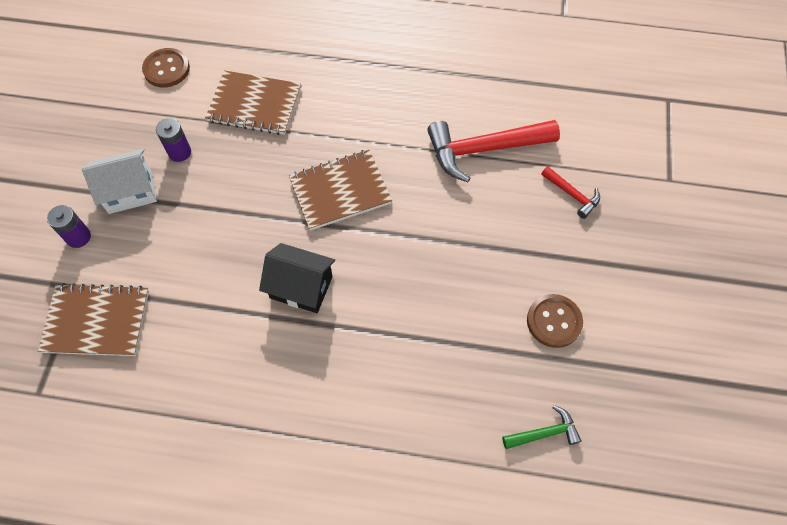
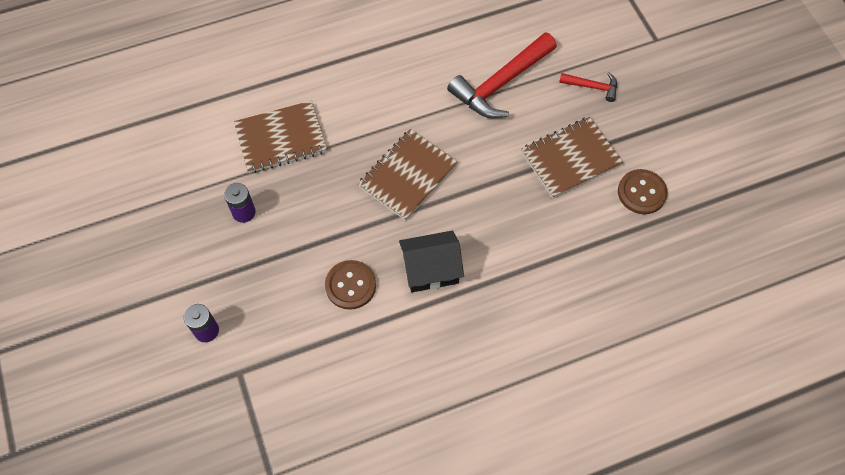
camera: 30 degrees left, 0 degrees up
(97, 321) = (277, 390): brown notebook -> brown notebook (570, 158)
(130, 191) = (224, 268): white house -> none
(166, 69) = (176, 145): brown button -> brown button (350, 285)
(544, 433) = (687, 279): green hammer -> none

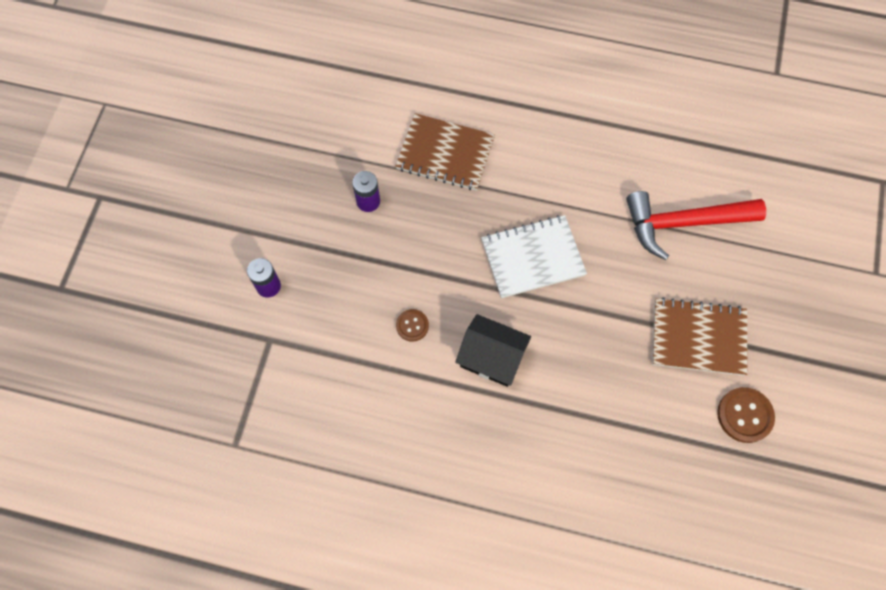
camera: 35 degrees right, 5 degrees up
(350, 285) = (412, 325): brown button -> brown button, size x0.62
(408, 176) = (532, 258): brown notebook -> white notebook
(592, 87) = (773, 281): red hammer -> none

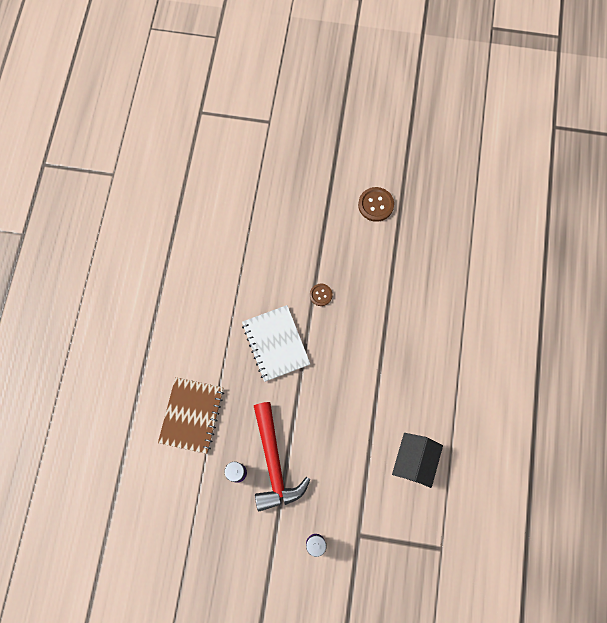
camera: 95 degrees left, 5 degrees up
(412, 325) = (336, 427): brown button -> brown button (321, 295)
(491, 358) = (355, 368): black house -> black house (414, 461)
(683, 223) = (241, 241): red hammer -> red hammer (274, 463)
(698, 338) = (326, 232): brown notebook -> none

